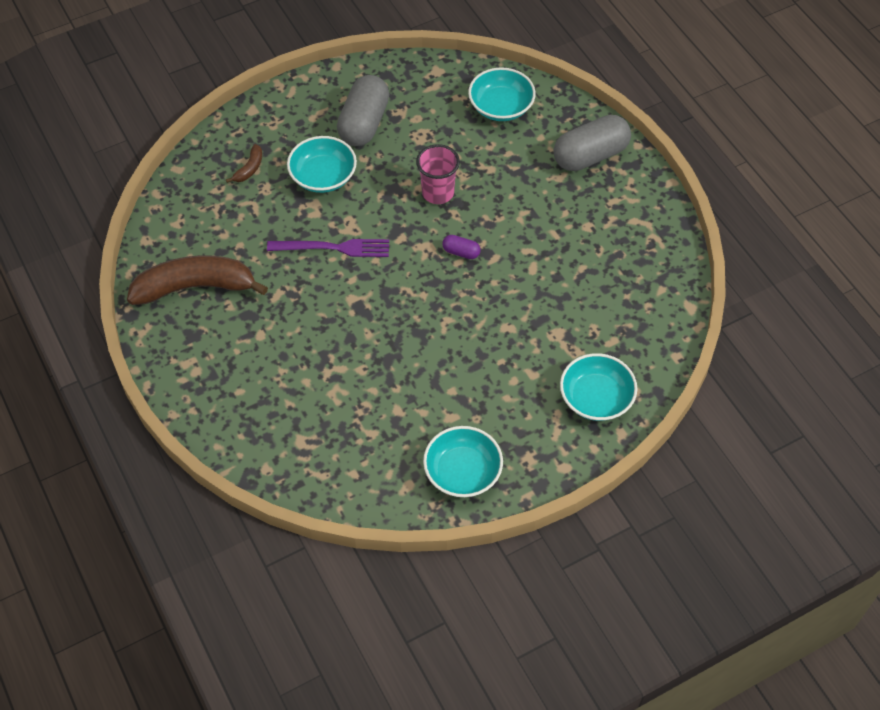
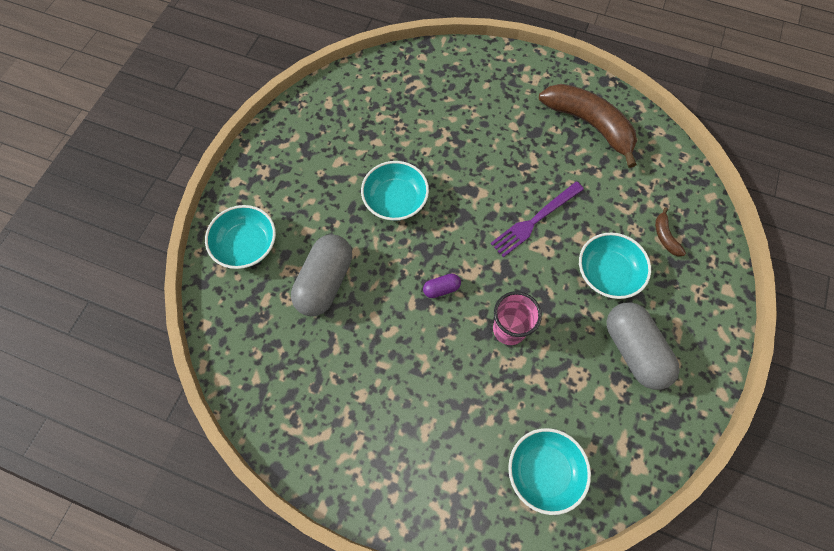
camera: 140 degrees right, 10 degrees up
(195, 287) = (589, 125): brown banana -> brown banana turned 90 degrees counterclockwise
(462, 472) = (300, 133): turquoise bowl -> turquoise bowl (395, 200)
(590, 155) = (417, 480): grey capsule -> grey capsule (325, 282)

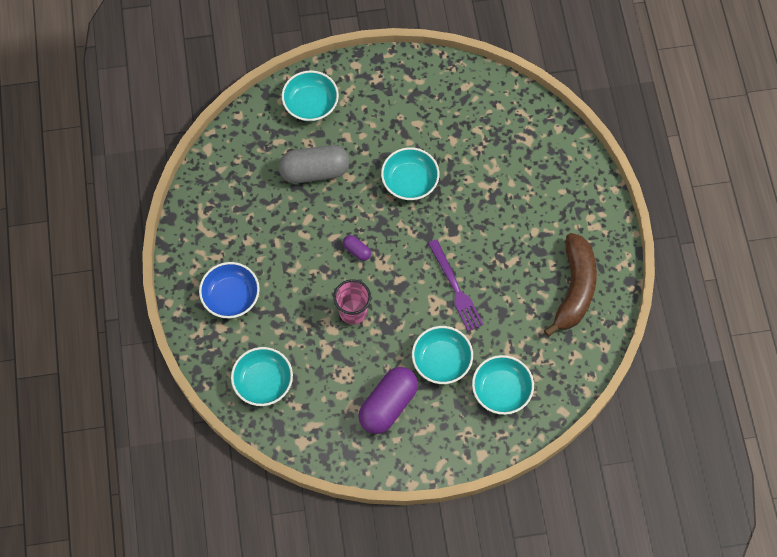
camera: 60 degrees right, 0 degrees up
(418, 452) = (231, 296): none -> blue bowl
(535, 220) = (455, 288): purple fork -> purple fork turned 135 degrees counterclockwise
(634, 350) = (388, 405): grey capsule -> purple capsule
(665, 236) = (501, 390): brown banana -> turquoise bowl

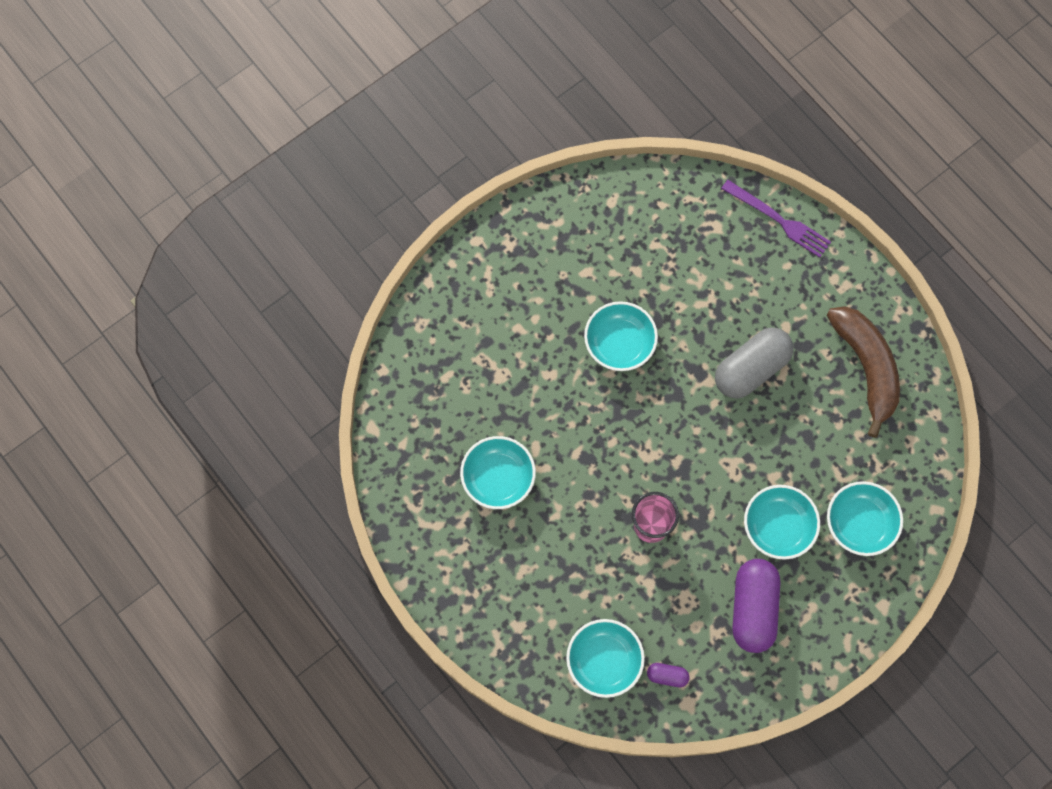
camera: 30 degrees left, 5 degrees up
(231, 296) = (507, 584): blue bowl -> none
(311, 104) = (455, 313): turquoise bowl -> turquoise bowl (498, 478)
(314, 171) = (509, 389): grey capsule -> grey capsule (751, 369)
(357, 251) = (611, 454): purple capsule -> purple capsule (667, 676)
(455, 288) = (743, 437): purple fork -> purple fork (779, 220)

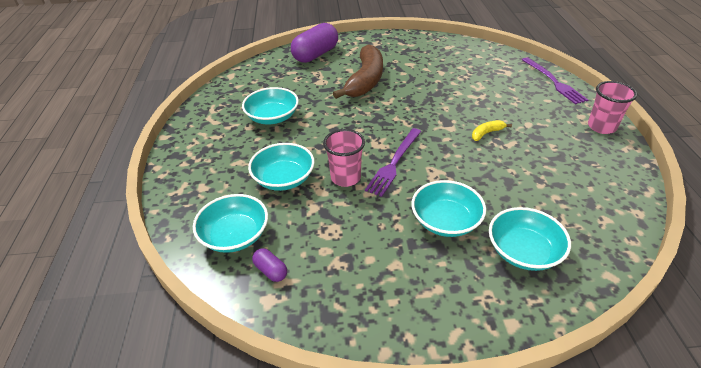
camera: 35 degrees right, 30 degrees down
(619, 343) = (404, 93): turquoise bowl -> turquoise bowl (284, 178)
(684, 475) = (394, 163): none -> purple fork
(751, 369) = (487, 133): grey capsule -> yellow banana
(753, 609) = (382, 263): purple capsule -> purple capsule (315, 55)
(861, 289) = (601, 127): none -> pink cup
(866, 368) = (583, 164): brown banana -> brown banana (365, 80)

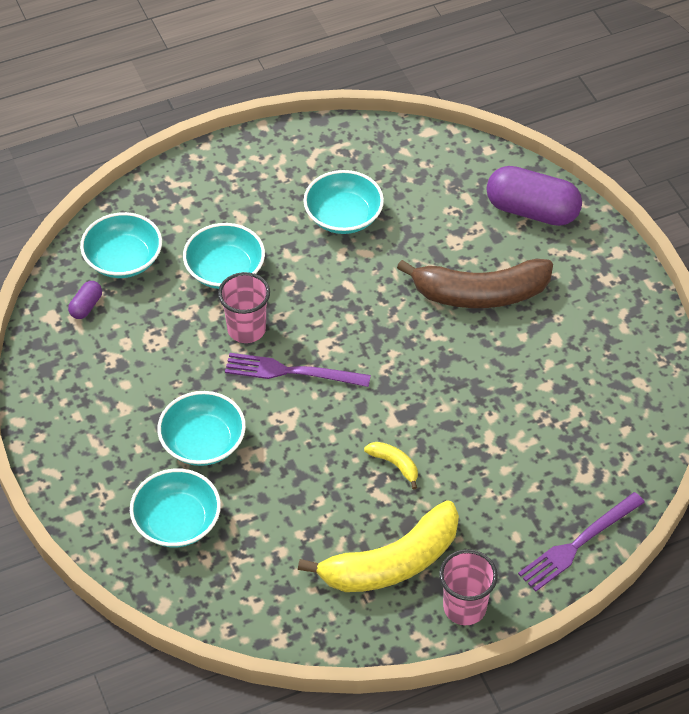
camera: 70 degrees right, 10 degrees up
(567, 148) = (391, 563): none -> yellow banana

